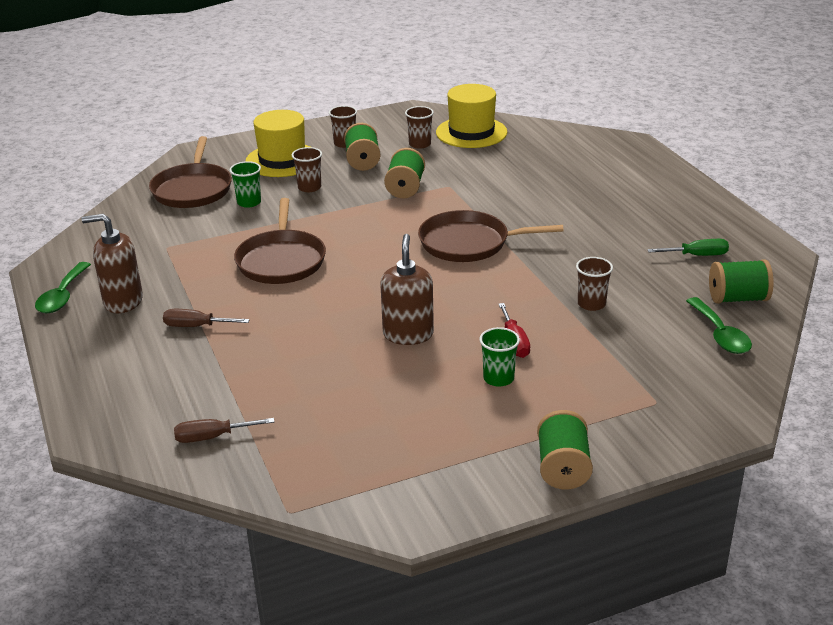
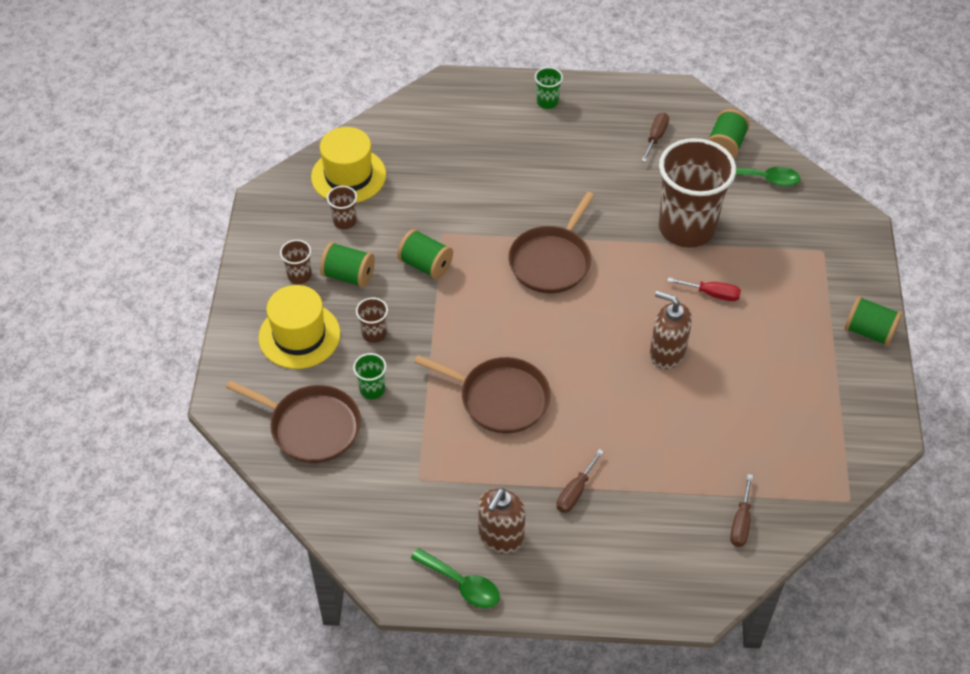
camera: 65 degrees left, 20 degrees up
(498, 378) = (753, 322): green cup -> green cup (547, 102)
(591, 304) = (686, 228): brown cup -> brown cup, size x2.44
(697, 255) = (656, 137): green screwdriver -> brown screwdriver

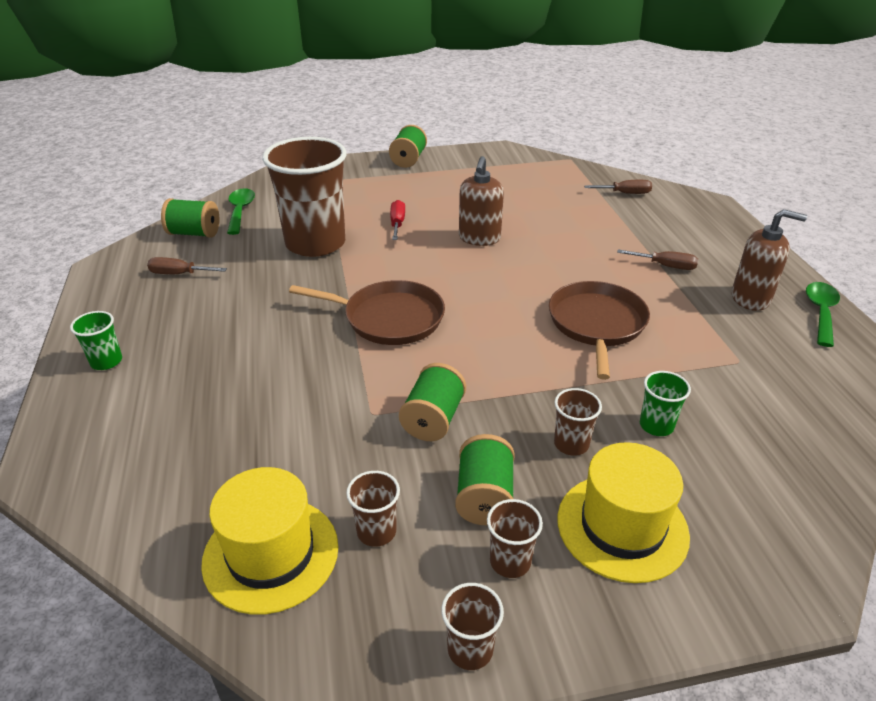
camera: 105 degrees left, 15 degrees down
(257, 246) = (470, 649): none -> brown cup
(311, 426) = (753, 470): brown pan -> none

